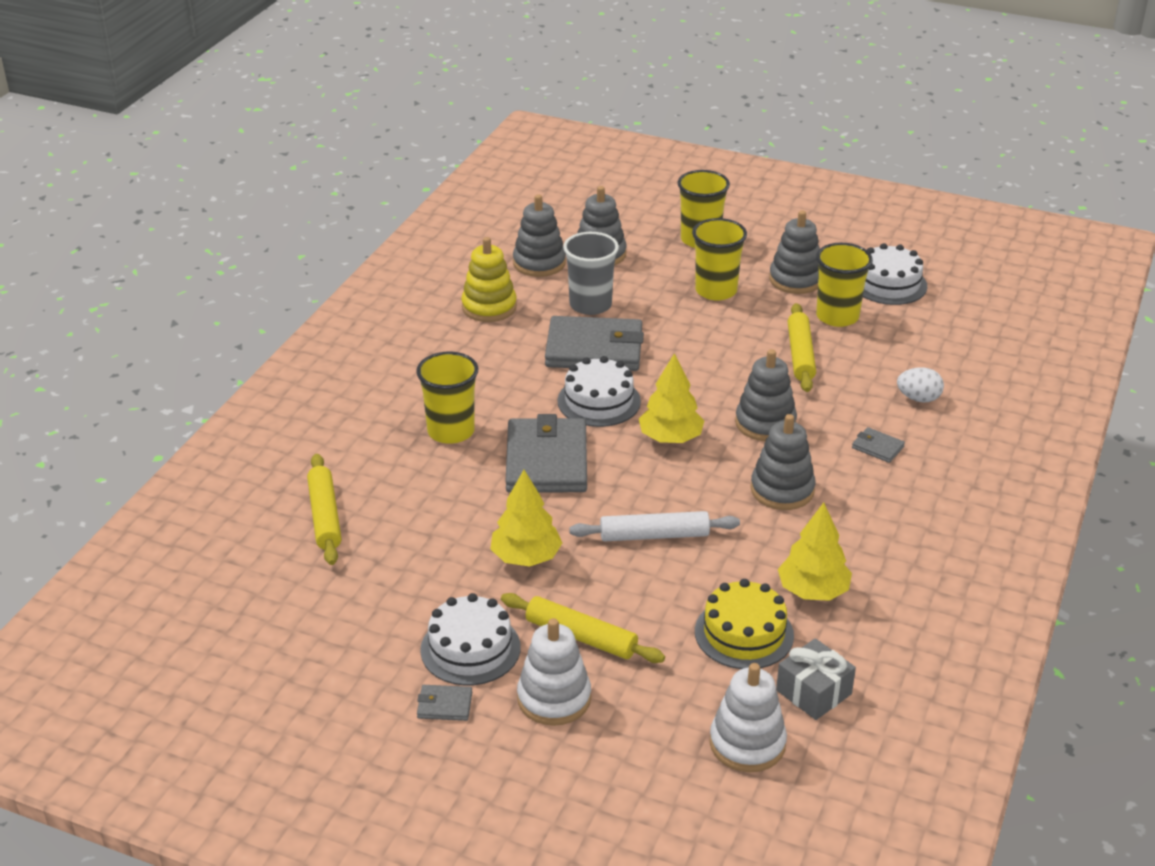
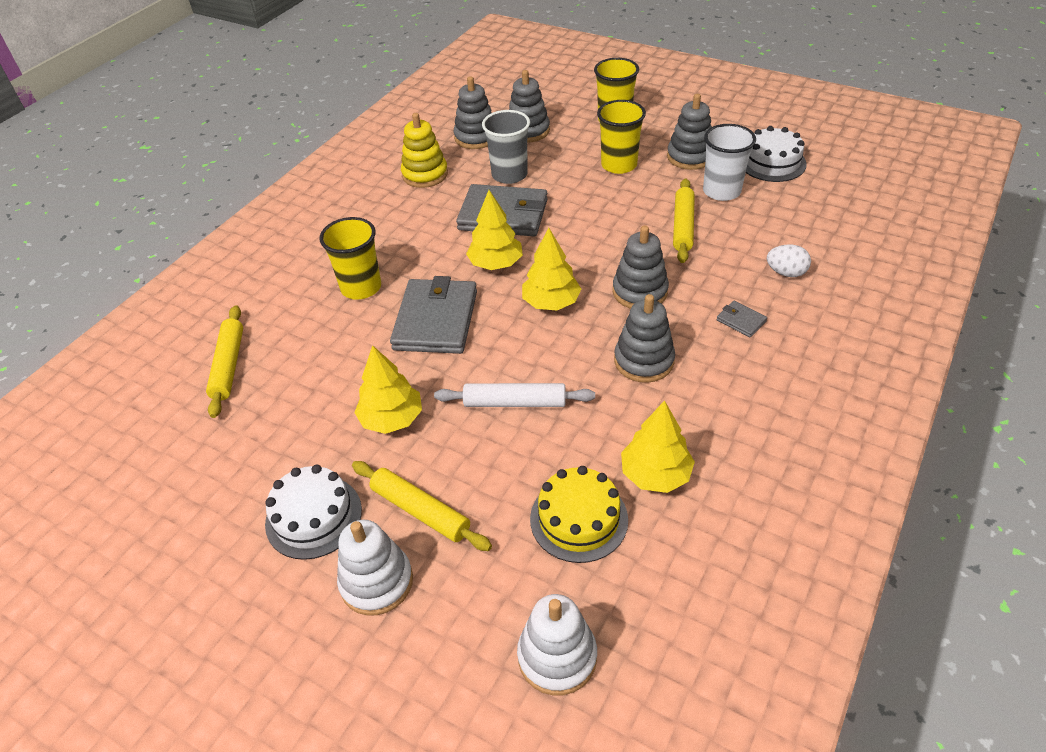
camera: 10 degrees right, 10 degrees up
(444, 705) = (271, 581): grey wallet -> none
(599, 401) = (495, 264): white cake -> yellow tree
(813, 692) = (637, 597): grey gift -> none
(837, 316) = (721, 191): yellow cup -> white cup

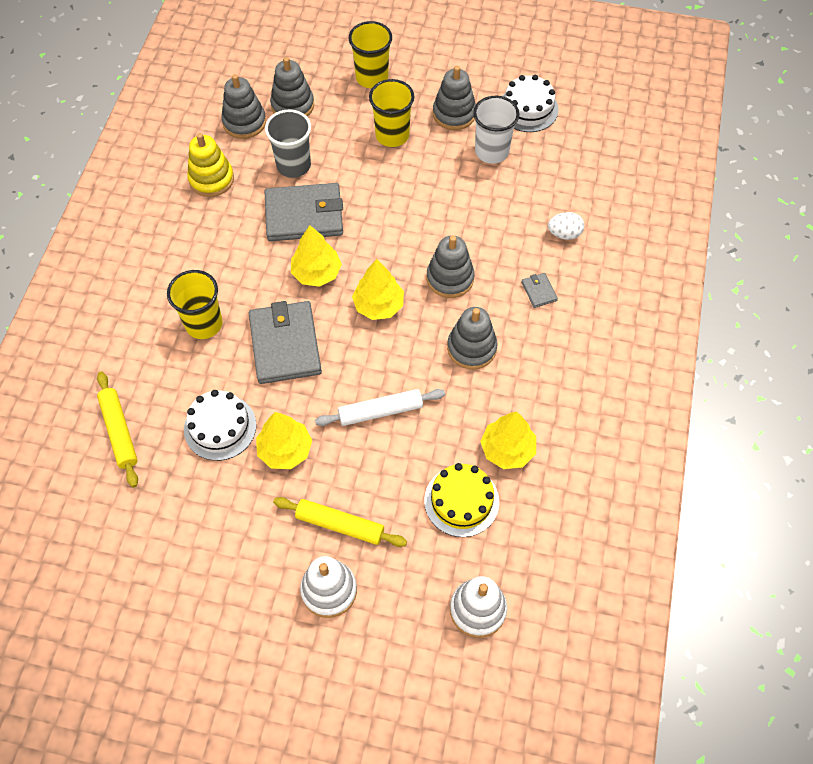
camera: 20 degrees left, 15 degrees up
(313, 516) = (257, 551): white cake -> white cake (220, 427)
(683, 226) = (468, 198): yellow rolling pin -> none
(741, 321) = (539, 291): grey wallet -> grey wallet turned 45 degrees clockwise

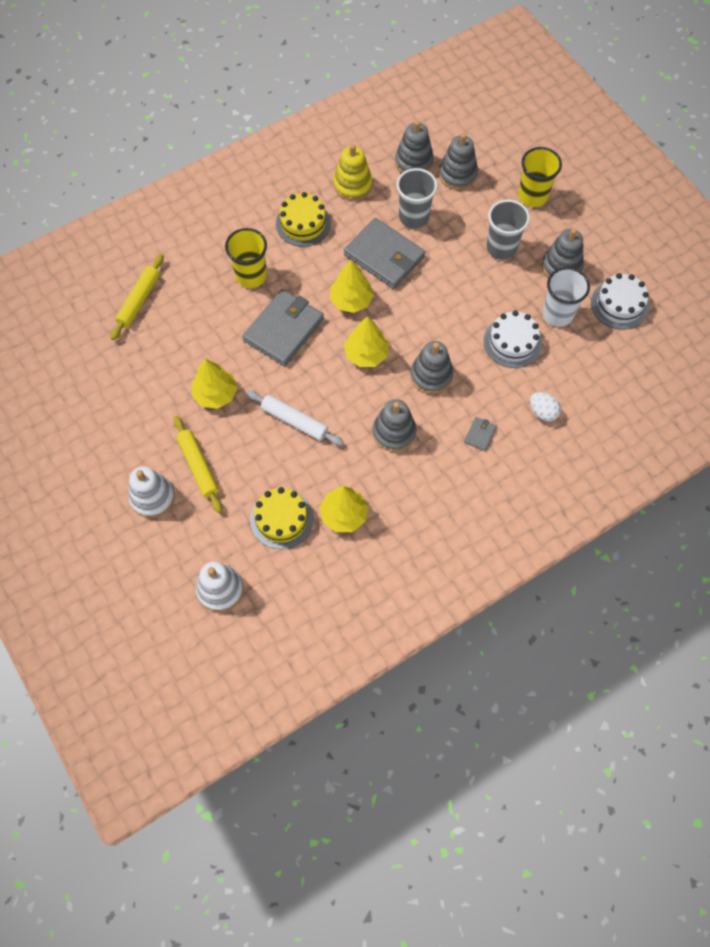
camera: 45 degrees right, 5 degrees up
(202, 243) = (303, 223): none -> yellow cake
(220, 427) = (194, 347): white cake -> white cake (512, 342)
(392, 135) = (501, 247): yellow cup -> grey cup

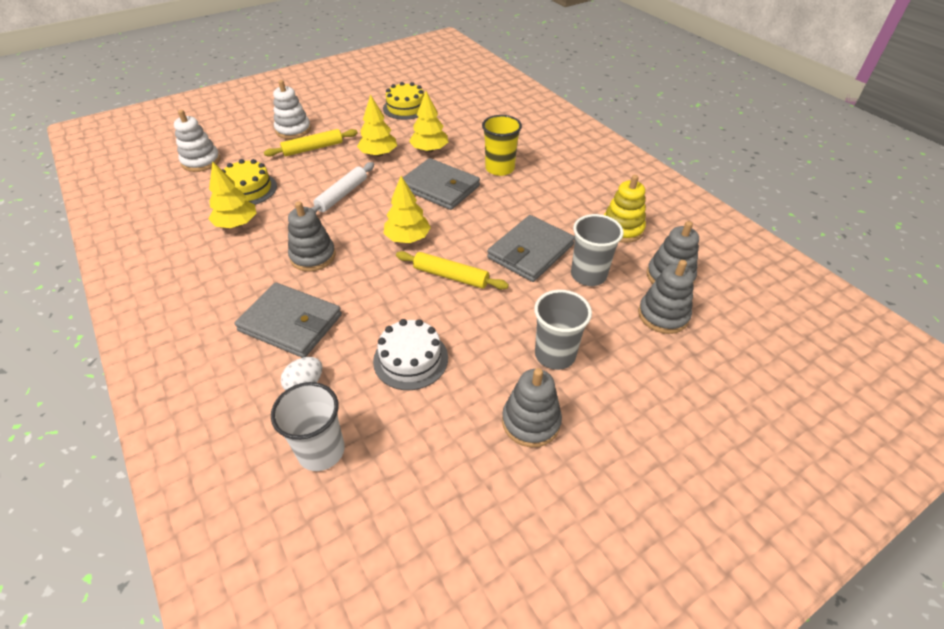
camera: 90 degrees right, 20 degrees down
(139, 300) = (472, 117): yellow rolling pin -> yellow rolling pin (451, 276)
(303, 223) = (564, 197): yellow cake -> yellow cake (406, 108)
(351, 300) = (472, 228): yellow tree -> yellow tree (429, 150)
(431, 375) = (374, 285): grey stacking toy -> none
(480, 435) = (291, 323): grey wallet -> grey wallet, size x2.37
(533, 196) = (649, 394): yellow cup -> none
(557, 314) = (451, 411): white cup -> white cup (321, 451)
(619, 304) = (466, 496): white cake -> none

